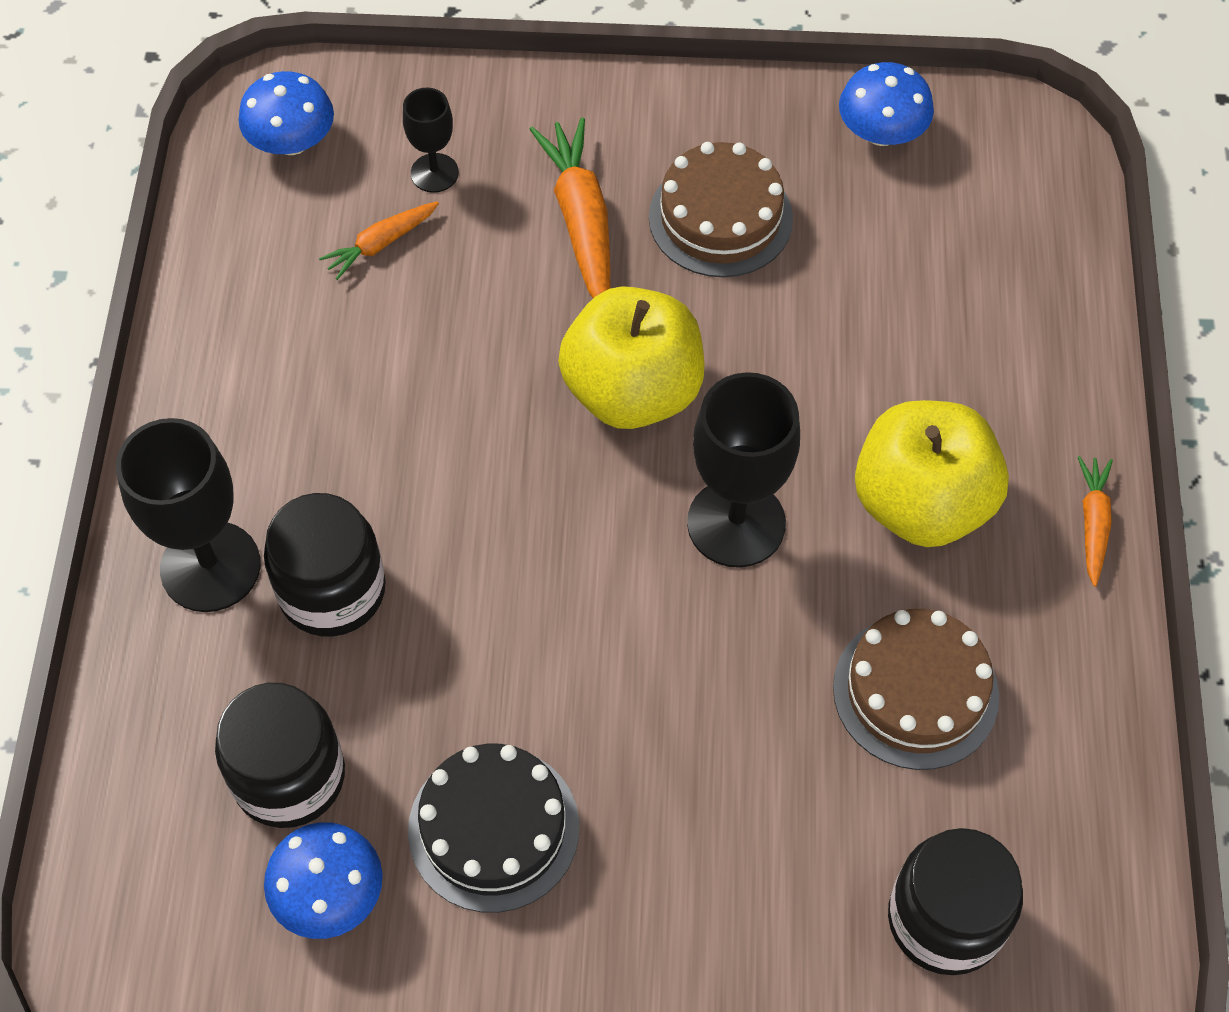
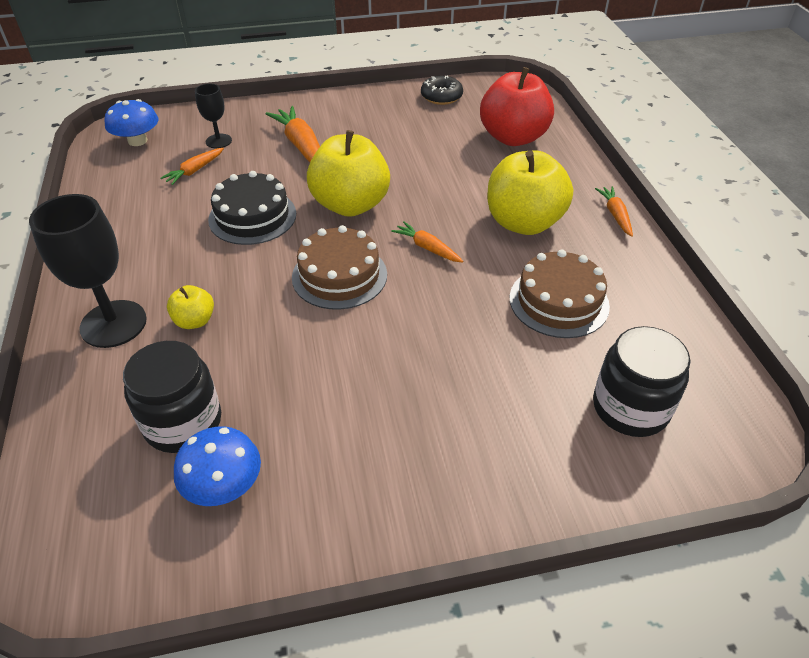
camera: 15 degrees left, 15 degrees down
(332, 590) = (195, 321): black jar -> yellow apple
(493, 828) = (329, 422): black cake -> black cake (252, 216)
(720, 218) = (374, 135): brown cake -> brown cake (339, 275)
(736, 523) = (427, 248): black goblet -> orange carrot
(881, 132) = (441, 97): blue mushroom -> black donut
(981, 280) = (513, 137): none -> red apple

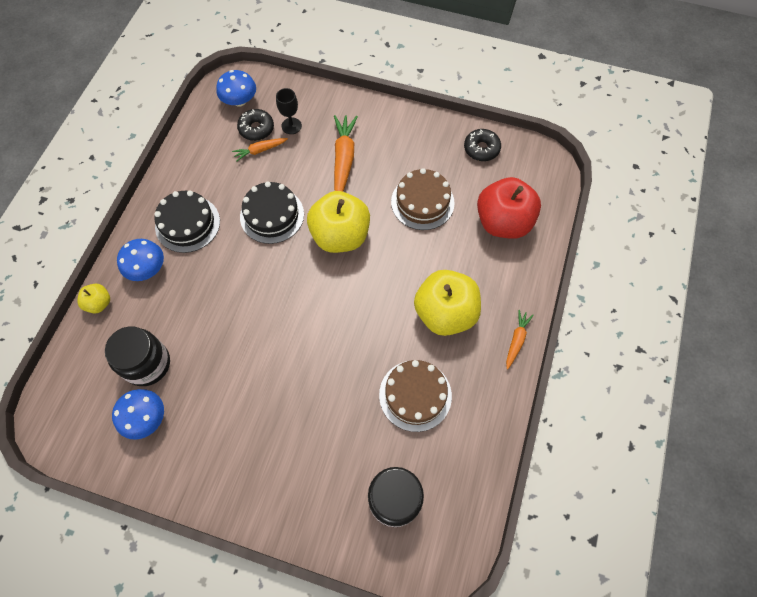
camera: 30 degrees right, 20 degrees up
(113, 324) = (147, 268): black goblet -> blue mushroom
(144, 261) = (187, 224): none -> black cake
(176, 155) = (256, 129): none -> black donut
(195, 321) = (191, 290): yellow apple -> yellow apple (99, 303)
(339, 275) = (294, 298): brown cake -> brown cake (422, 202)
(427, 248) = (364, 302): orange carrot -> none

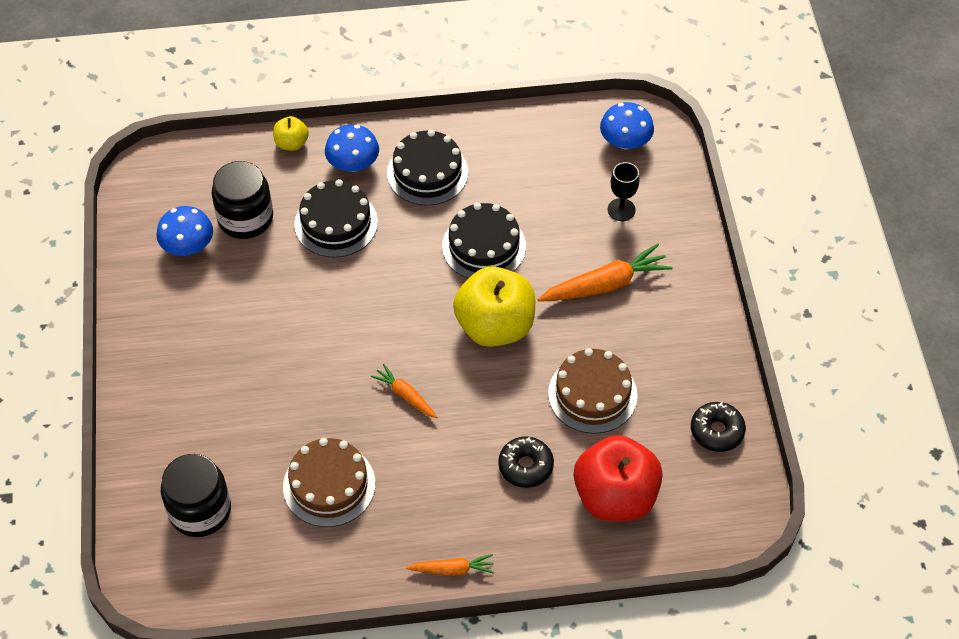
camera: 65 degrees right, 10 degrees down
(193, 301) = (336, 223): none -> black cake
(256, 129) = (595, 177): black donut -> black donut (525, 466)
(260, 150) = (566, 194): orange carrot -> orange carrot (405, 395)
(445, 313) = (449, 477): yellow apple -> none

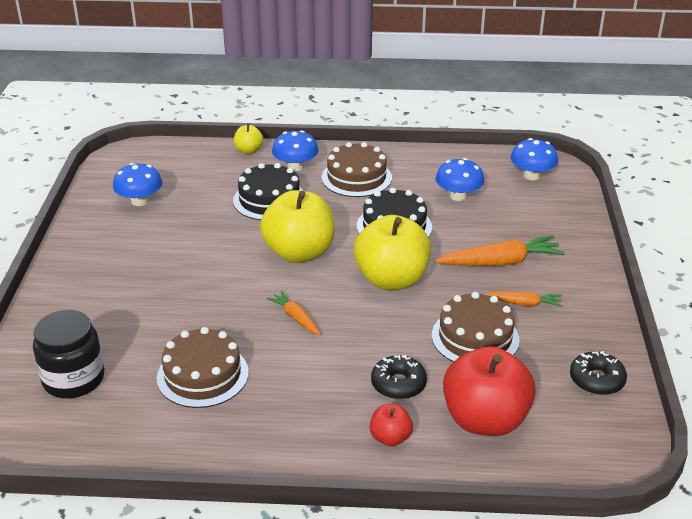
camera: 10 degrees right, 20 degrees down
(245, 218) = (194, 189): black jar -> none
(388, 301) = (299, 253): none -> yellow apple
(427, 173) = (356, 177): black cake -> brown cake
(452, 569) = (304, 459): orange carrot -> orange carrot (524, 304)
(529, 532) = (390, 438): none -> red apple
(547, 187) = (458, 196): none -> blue mushroom
(621, 210) = (522, 216): black goblet -> none

